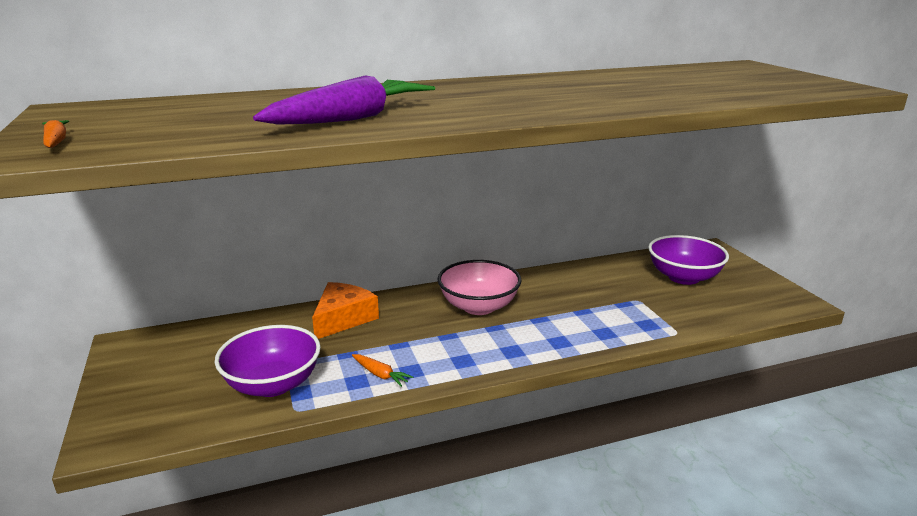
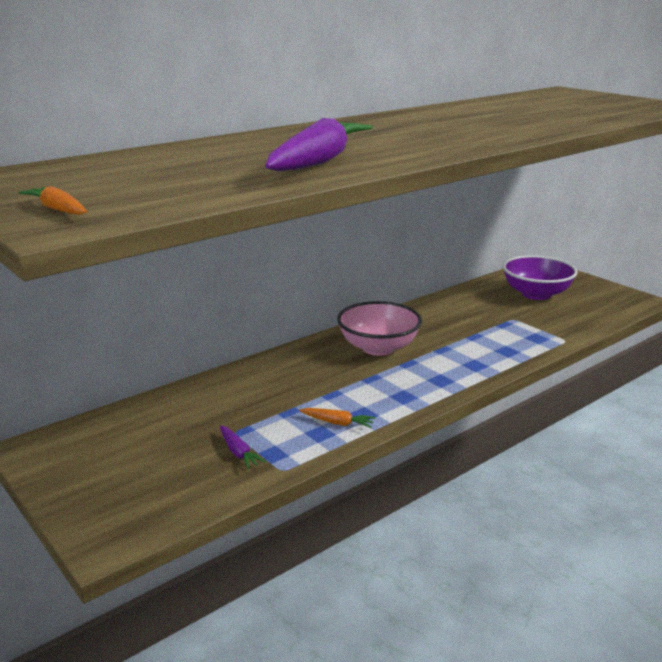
camera: 20 degrees left, 0 degrees up
(273, 384) = (238, 452): purple bowl -> purple carrot
(343, 318) = (255, 381): orange cheese -> none

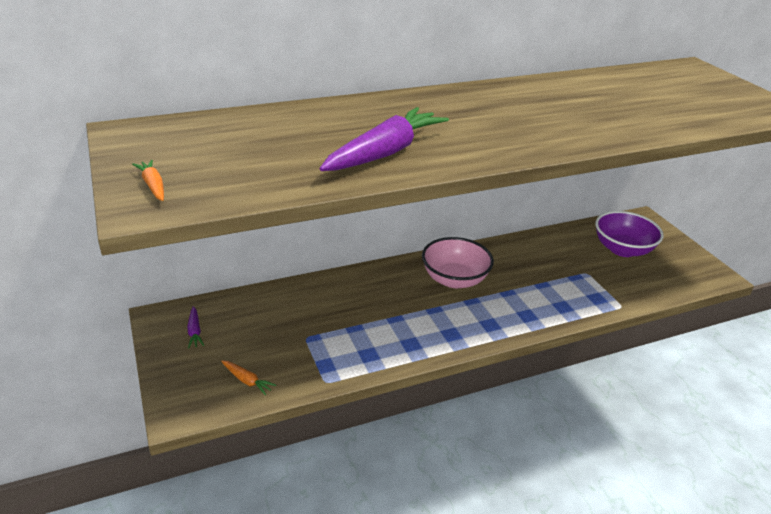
camera: 15 degrees right, 10 degrees up
(238, 452) = (300, 358): purple carrot -> purple carrot (194, 331)
(337, 423) = (386, 348): orange carrot -> orange carrot (247, 381)

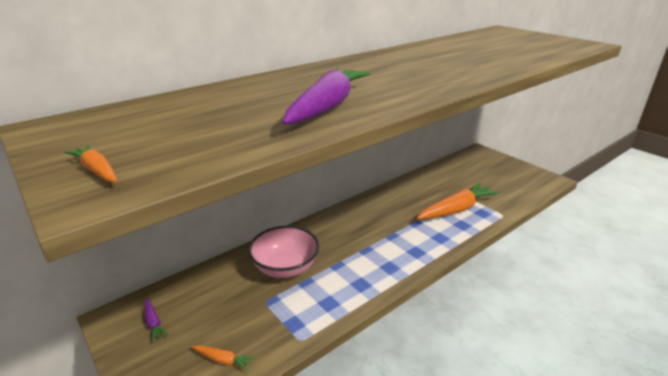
camera: 15 degrees left, 5 degrees down
(454, 279) = (370, 222): pink bowl -> pink bowl (285, 267)
(567, 287) = (456, 209): none -> orange carrot
(622, 249) = (478, 174): purple bowl -> none

